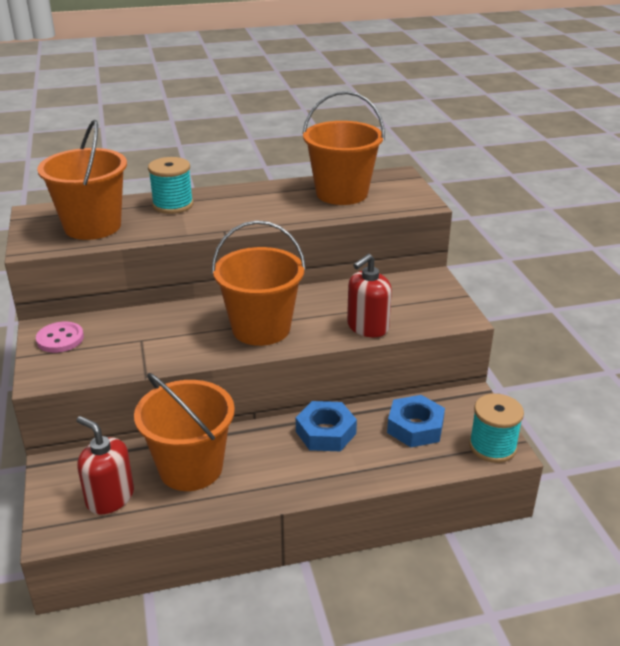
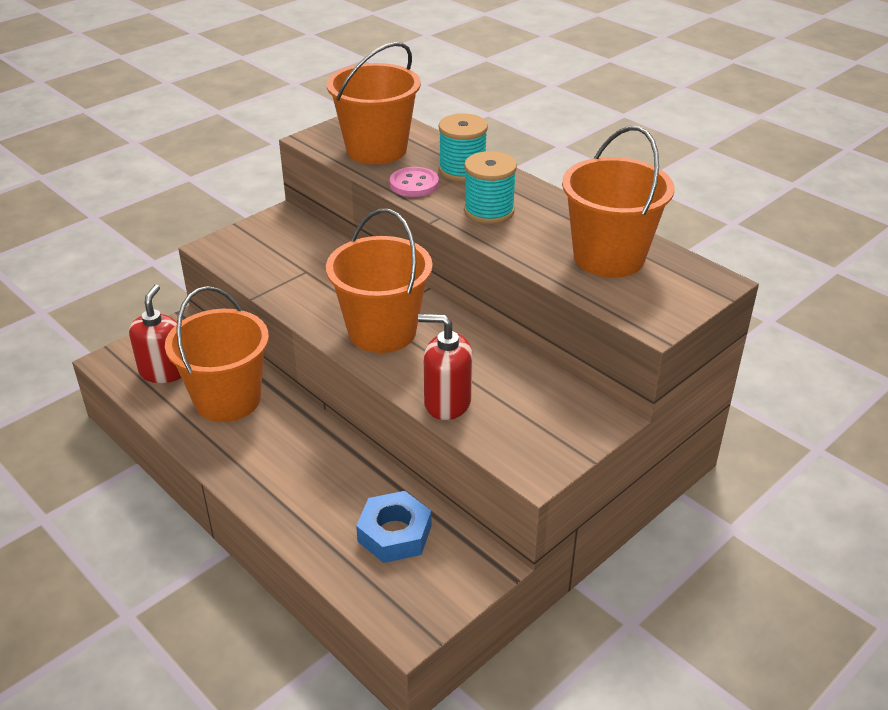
camera: 60 degrees right, 5 degrees up
(60, 339) = (273, 231): pink button -> pink button (414, 184)
(326, 432) = (337, 467): blue nut -> none
(492, 447) = (406, 614): turquoise spool -> turquoise spool (489, 211)

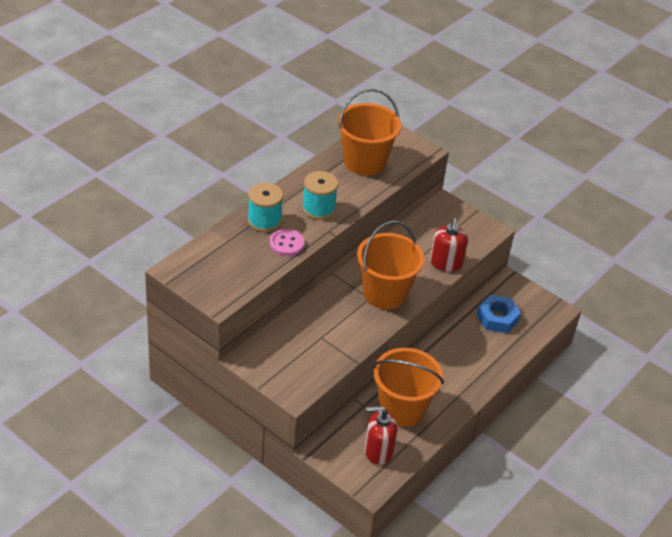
camera: 100 degrees left, 5 degrees up
(376, 149) = (236, 265): orange bucket -> none

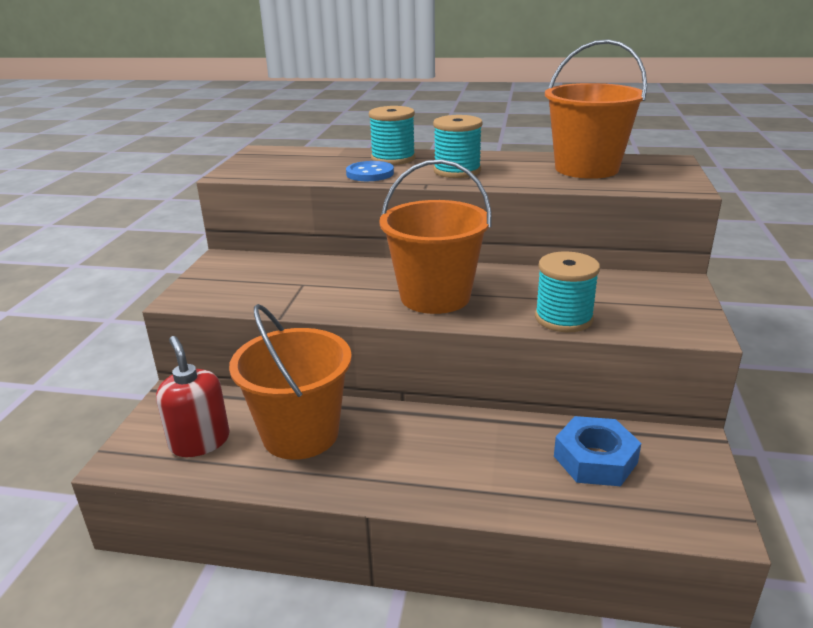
camera: 65 degrees right, 15 degrees down
(286, 244) = (370, 173): pink button -> blue button
(446, 263) = (563, 318): red soap dispenser -> turquoise spool

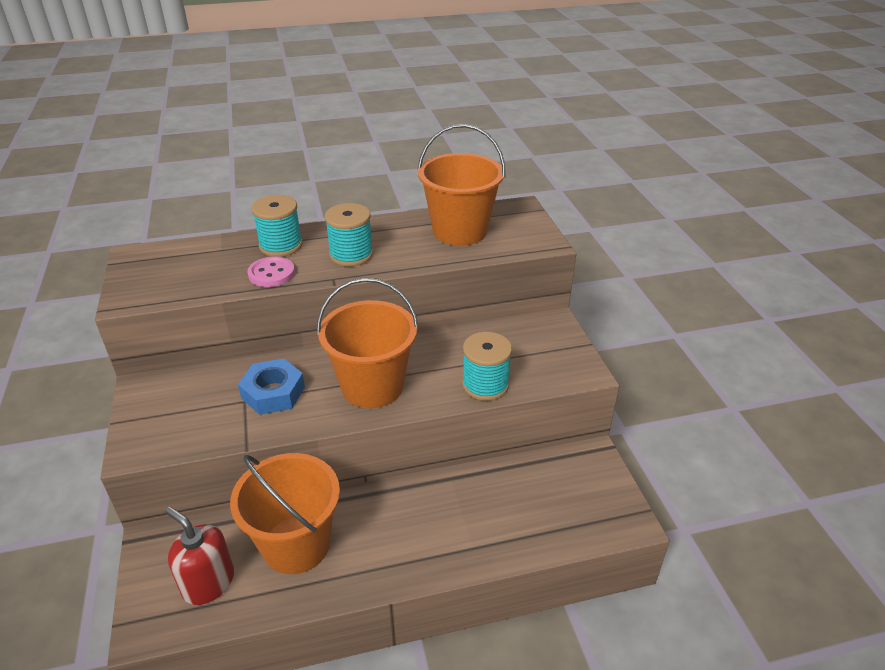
camera: 25 degrees left, 10 degrees up
(370, 173) = (271, 273): blue button -> pink button
(595, 459) = (534, 492): blue nut -> blue nut (273, 393)

